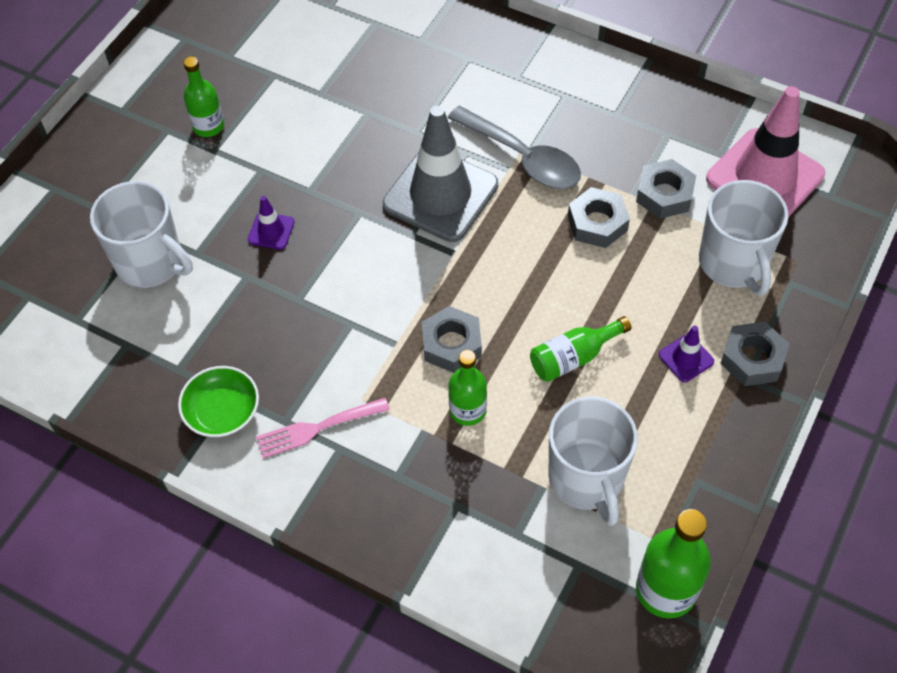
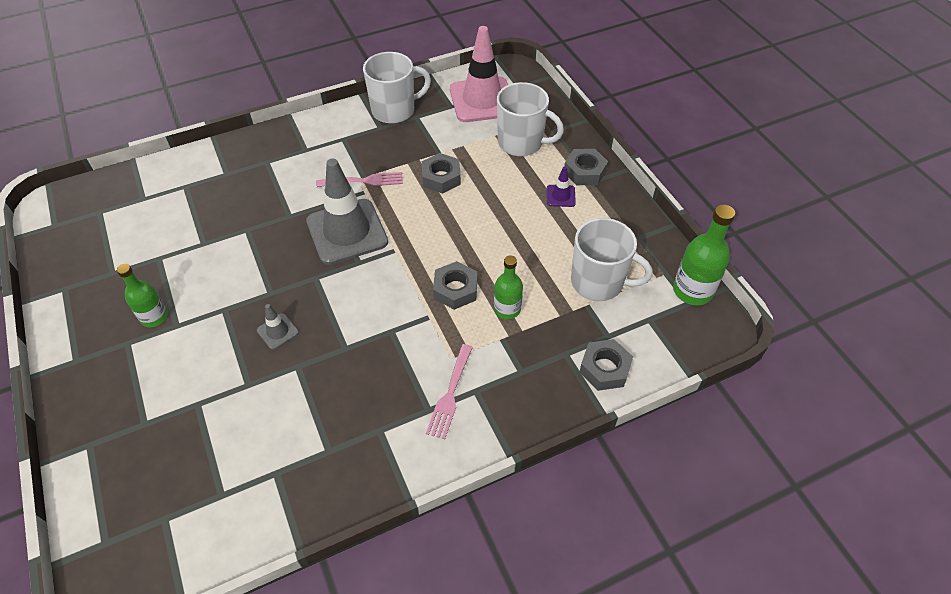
camera: 55 degrees left, 5 degrees down
(151, 262) = (225, 417): white mug -> white mug (394, 110)
(222, 411) = (387, 442): green bowl -> none
(271, 231) = (277, 331): purple traffic cone -> grey traffic cone
(523, 158) = (364, 181): grey spoon -> pink fork
(574, 357) = (517, 240): green bottle -> none
(664, 194) = (452, 141): grey nut -> grey nut (604, 368)

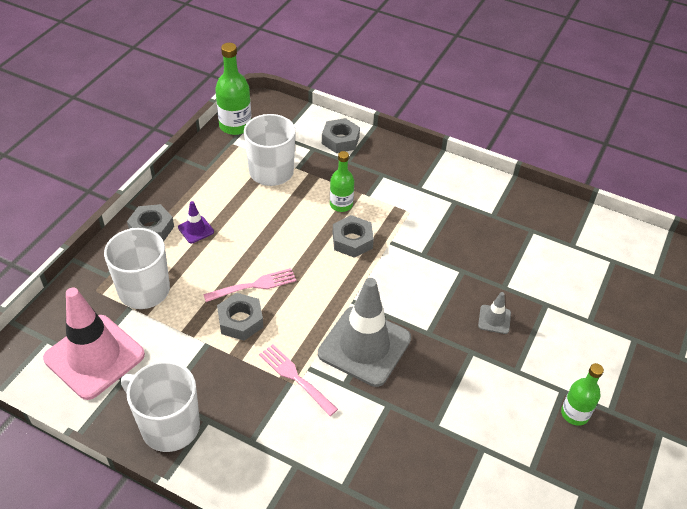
camera: 130 degrees left, 5 degrees down
(450, 394) = (434, 197): pink fork -> pink fork (254, 285)

